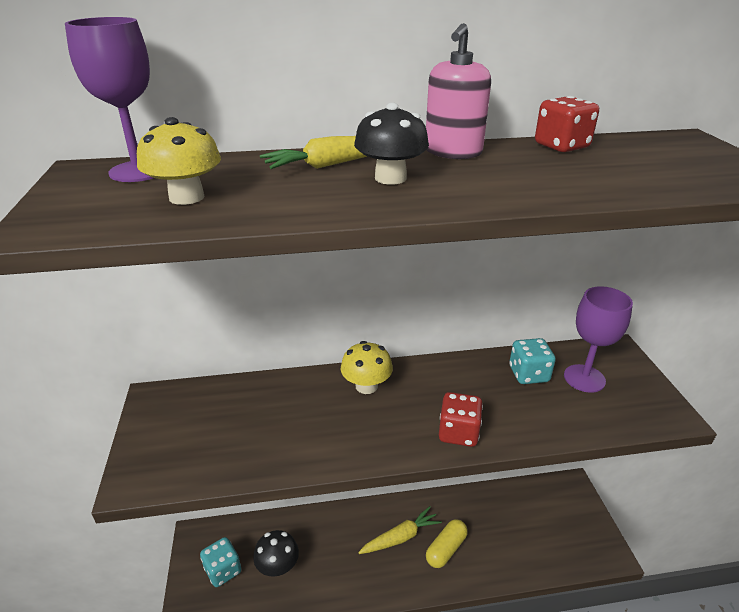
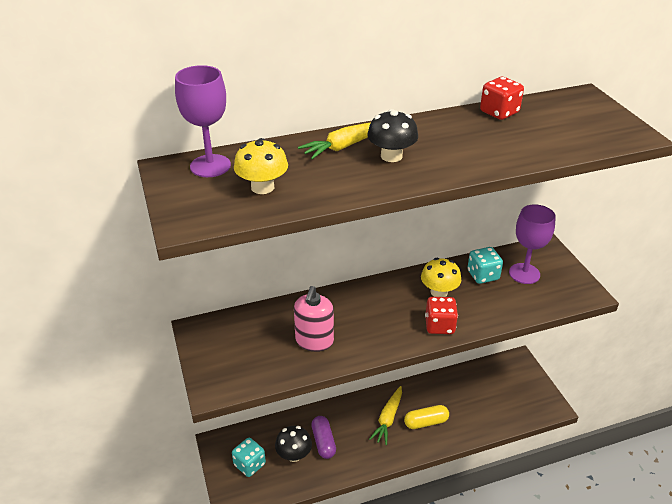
camera: 10 degrees left, 5 degrees up
(317, 555) = (323, 442): none -> purple capsule
(366, 386) = (362, 299): yellow mushroom -> yellow mushroom (439, 292)
(400, 537) = (388, 419): yellow carrot -> yellow carrot turned 150 degrees clockwise
(446, 549) = (426, 422): yellow capsule -> yellow capsule turned 45 degrees clockwise
(453, 152) = (425, 125): pink soap dispenser -> pink soap dispenser (314, 341)

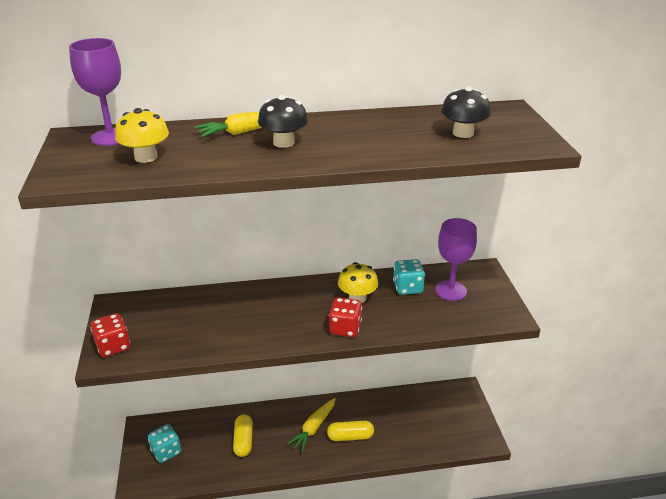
camera: 10 degrees right, 5 degrees down
(294, 455) = (211, 448): black mushroom -> black mushroom (463, 133)
(314, 341) = (217, 328): pink soap dispenser -> none
(323, 442) = (243, 441): purple capsule -> yellow capsule
(499, 112) = (413, 116): red dice -> red dice (113, 346)

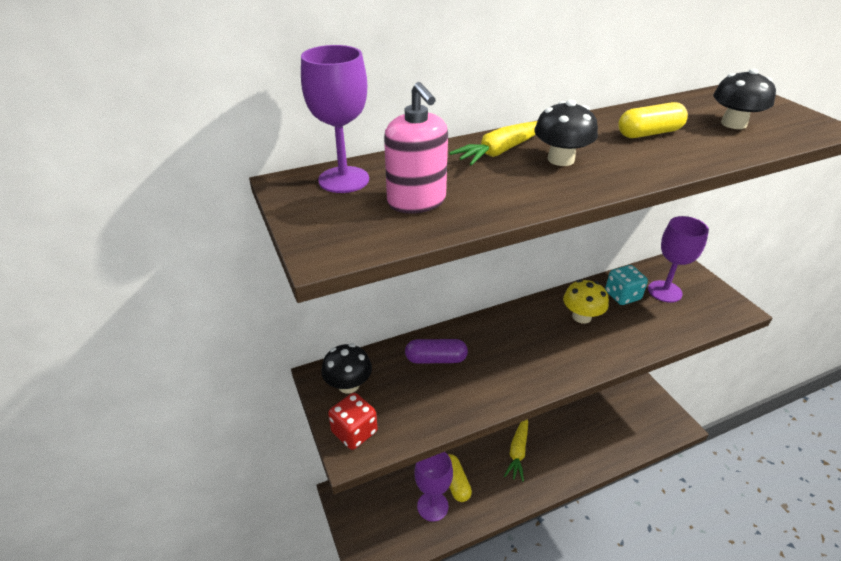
camera: 15 degrees left, 5 degrees up
(129, 313) = (348, 385): none -> black mushroom
(146, 157) = (416, 201): yellow mushroom -> pink soap dispenser
(166, 451) = (380, 515): turquoise dice -> none
(210, 308) = (436, 359): none -> purple capsule
(214, 455) = (432, 506): none -> purple goblet
(345, 328) = (593, 354): red dice -> none
(350, 436) = (557, 452): yellow capsule -> yellow capsule (649, 133)

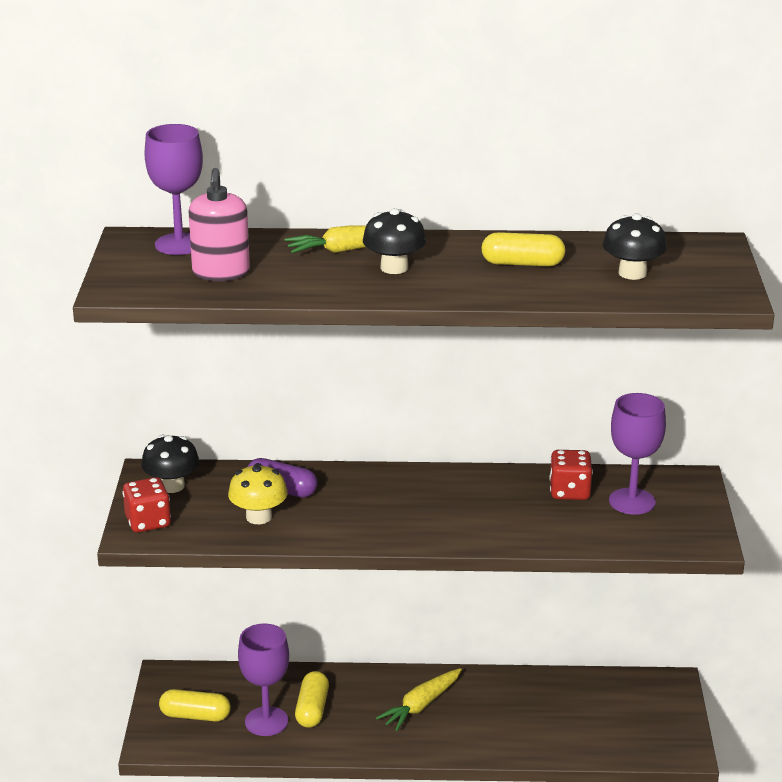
camera: 25 degrees right, 10 degrees down
(382, 522) = (195, 716): none -> yellow capsule
(581, 316) = (492, 497): yellow mushroom -> yellow mushroom (259, 517)
(622, 296) = (569, 492): turquoise dice -> red dice

